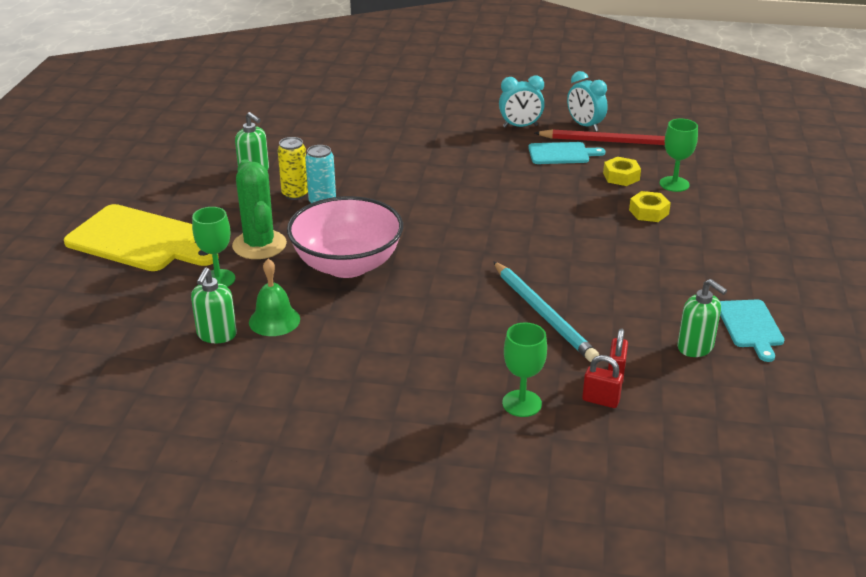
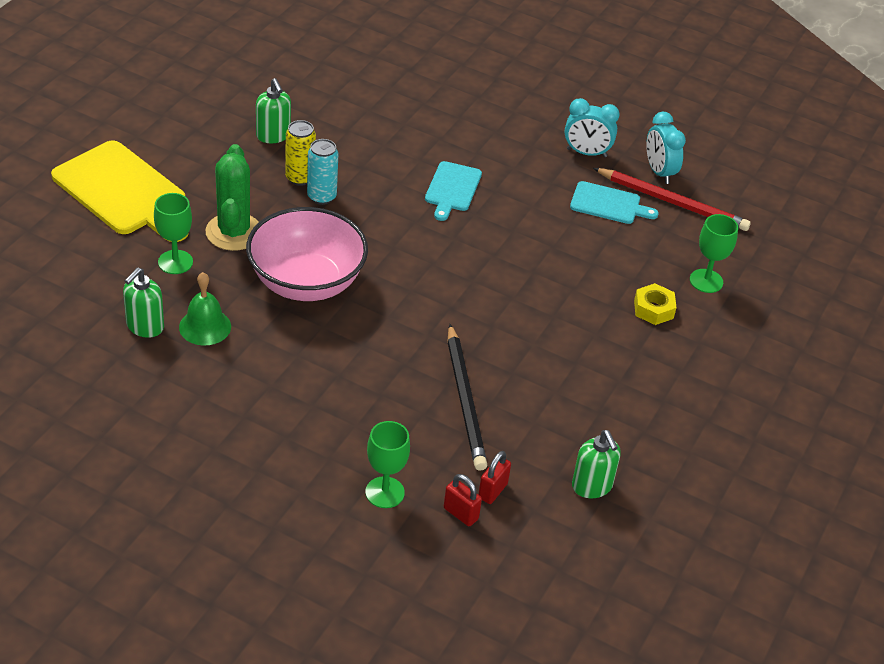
camera: 15 degrees right, 10 degrees up
(543, 314) = (465, 400): turquoise pencil -> black pencil
(621, 176) = (654, 254): yellow nut -> none
(750, 326) = (664, 480): turquoise cutting board -> turquoise cutting board (452, 189)

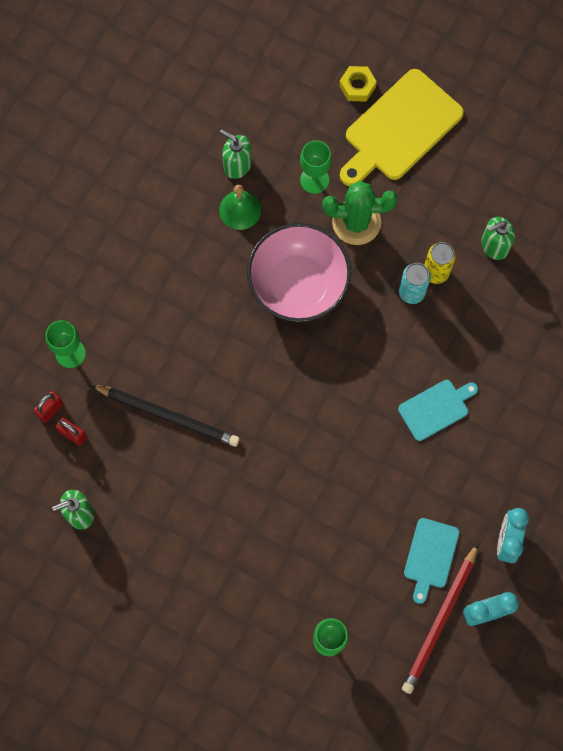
camera: 95 degrees right, 30 degrees up
(452, 189) = (436, 408): turquoise cutting board -> turquoise cutting board turned 135 degrees clockwise
(465, 400) = (168, 415): black pencil -> black pencil turned 150 degrees counterclockwise
(653, 309) = (287, 585): yellow nut -> yellow nut (357, 86)

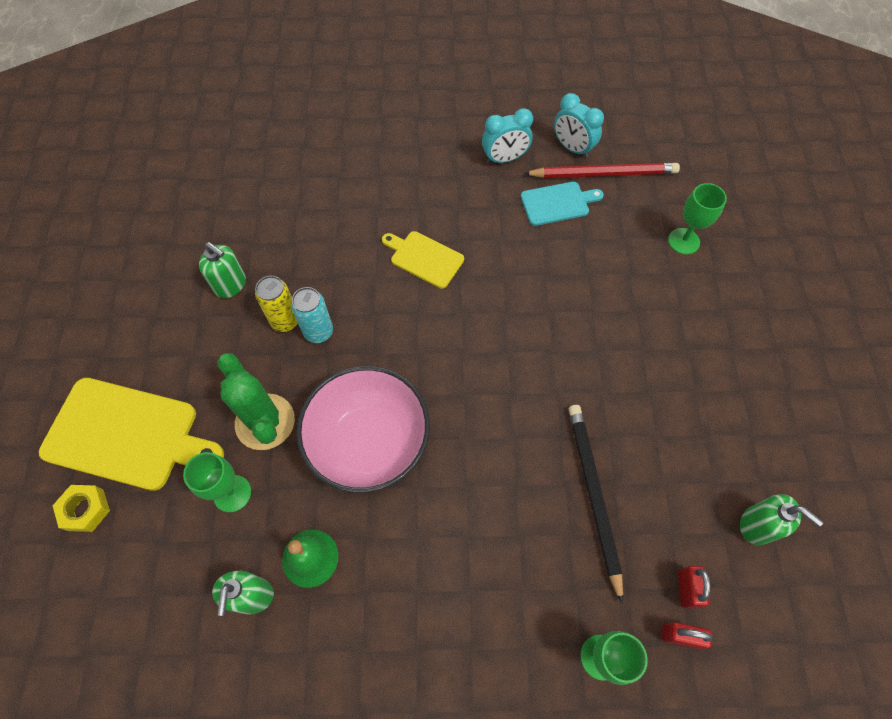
camera: 120 degrees left, 10 degrees down
(436, 408) = (424, 258): turquoise cutting board -> yellow cutting board

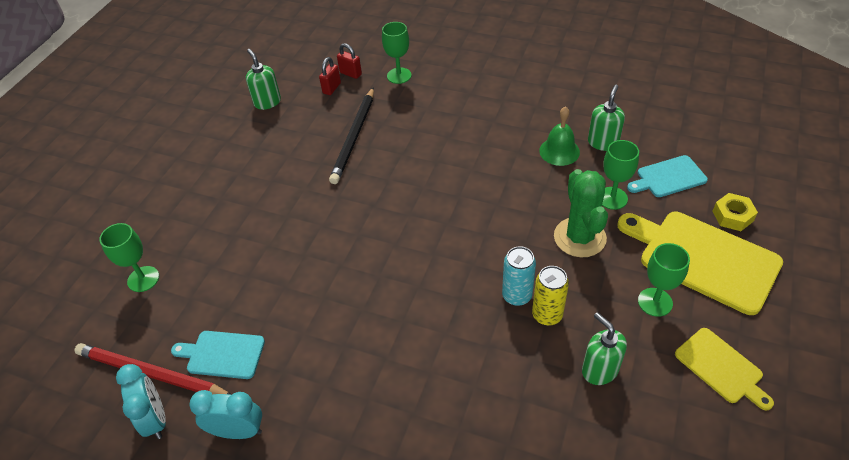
camera: 155 degrees left, 15 degrees down
(161, 553) = (668, 177): none -> turquoise cutting board
(181, 366) = (655, 302): none -> green goblet
(369, 442) = (497, 203): pink bowl -> none
(424, 258) = (388, 337): yellow cutting board -> yellow cutting board (721, 367)

